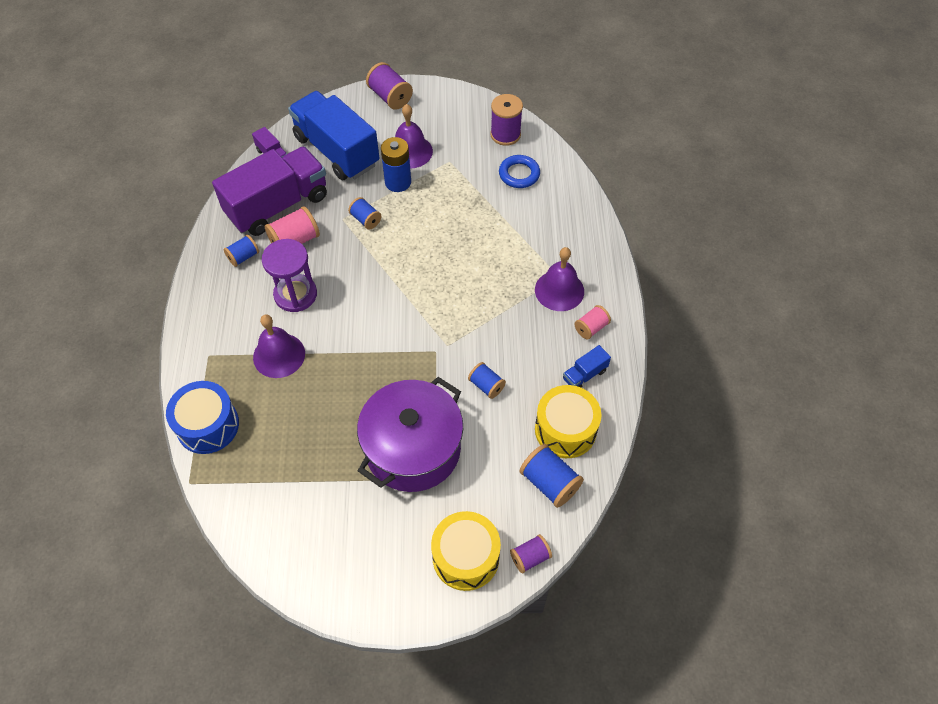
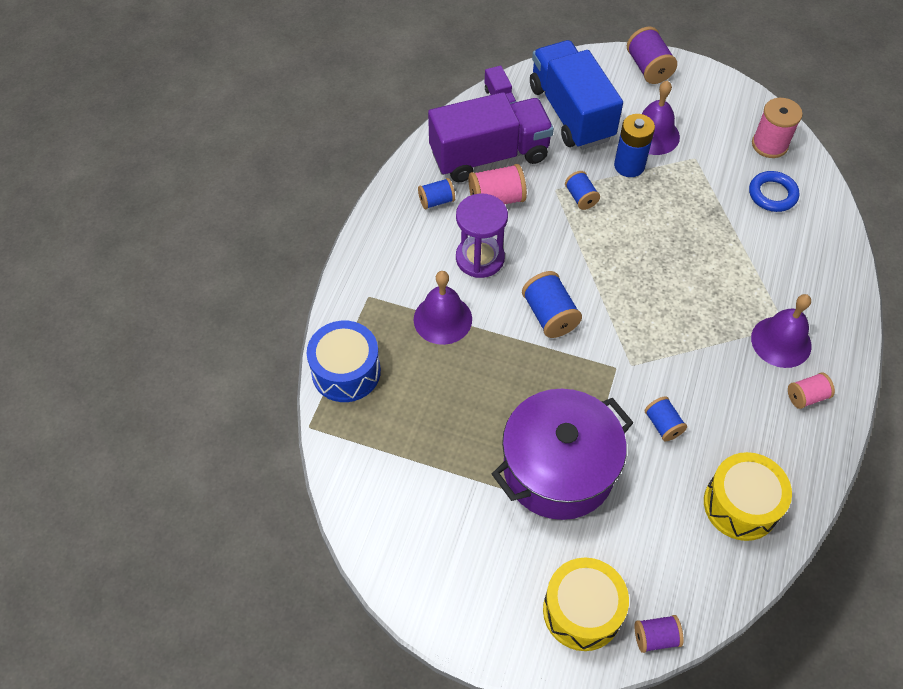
camera: 20 degrees right, 0 degrees up
(505, 134) = (769, 145): purple spool -> pink spool
(549, 483) = (704, 559): blue spool -> blue spool (549, 315)
(584, 375) = (782, 449): blue truck -> none

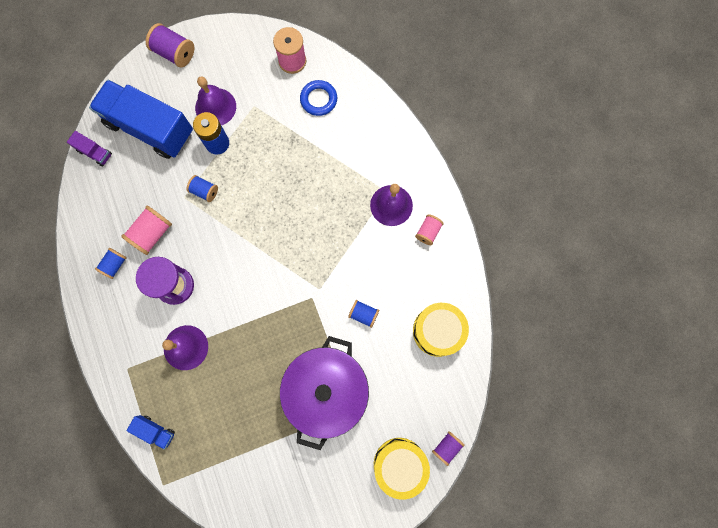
camera: 40 degrees left, 20 degrees up
(346, 371) = (155, 431): blue drum -> blue truck
(489, 155) = (122, 203): purple truck -> none
(549, 315) = (248, 293): blue spool -> none

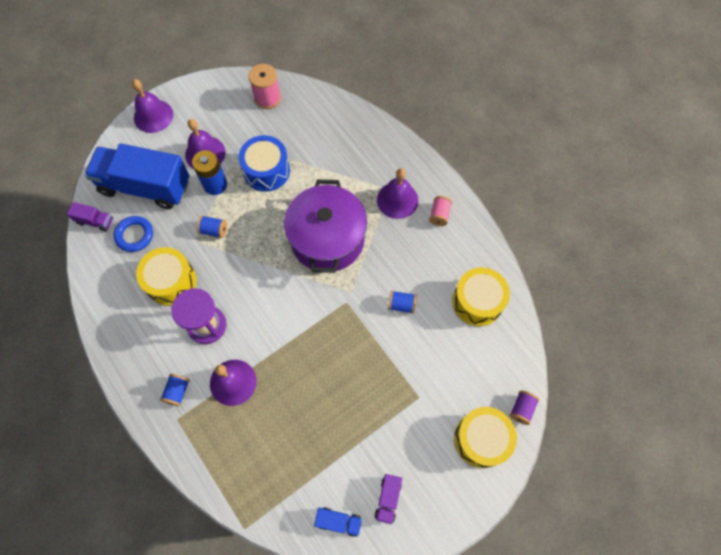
camera: 15 degrees left, 10 degrees down
(114, 265) = (140, 321): blue spool -> blue spool (177, 391)
(152, 233) = (171, 282): pink spool -> yellow drum
(155, 431) = (222, 474): blue truck -> blue truck (338, 521)
(174, 53) = (153, 116): purple spool -> purple bell
(271, 141) = (266, 171): none -> blue drum
(297, 495) = (388, 499): none -> purple truck
(318, 99) = (302, 125): blue ring -> blue ring (134, 235)
(326, 390) = (387, 386): purple pot -> purple pot (327, 239)

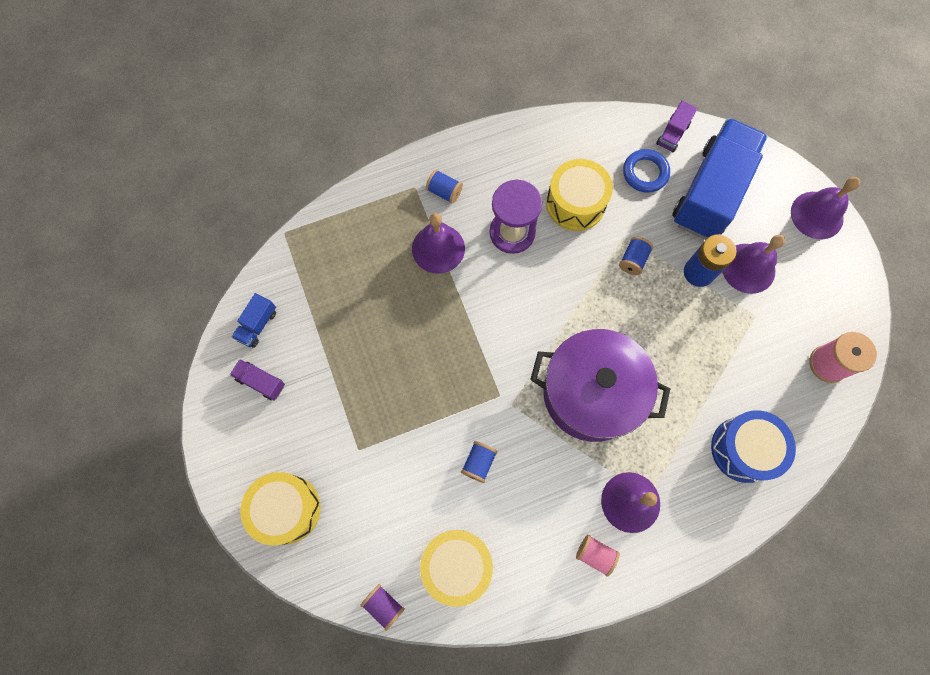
camera: 105 degrees right, 5 degrees up
(266, 171) = (708, 339): blue drum -> blue drum (744, 449)
(521, 409) = (304, 573): purple spool -> purple spool (384, 605)

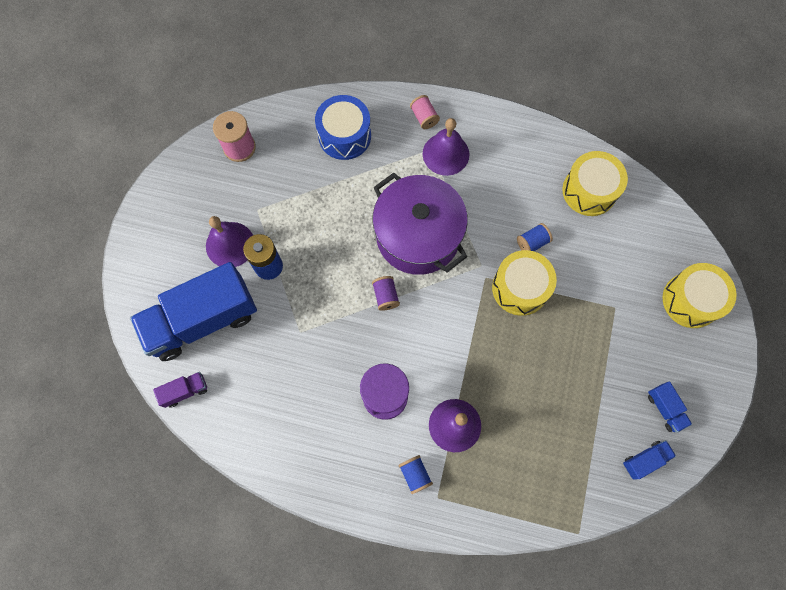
camera: 145 degrees left, 0 degrees up
(261, 382) = (665, 408): purple truck -> blue truck
(384, 605) = (653, 198): purple spool -> purple spool (385, 296)
(575, 203) = (315, 386): yellow drum -> yellow drum (520, 288)
(595, 555) = (493, 140): pink spool -> pink spool (424, 117)
(633, 260) = (309, 308): blue spool -> none
(645, 173) = (237, 373): blue ring -> none
(817, 215) = (142, 247): purple bell -> none

